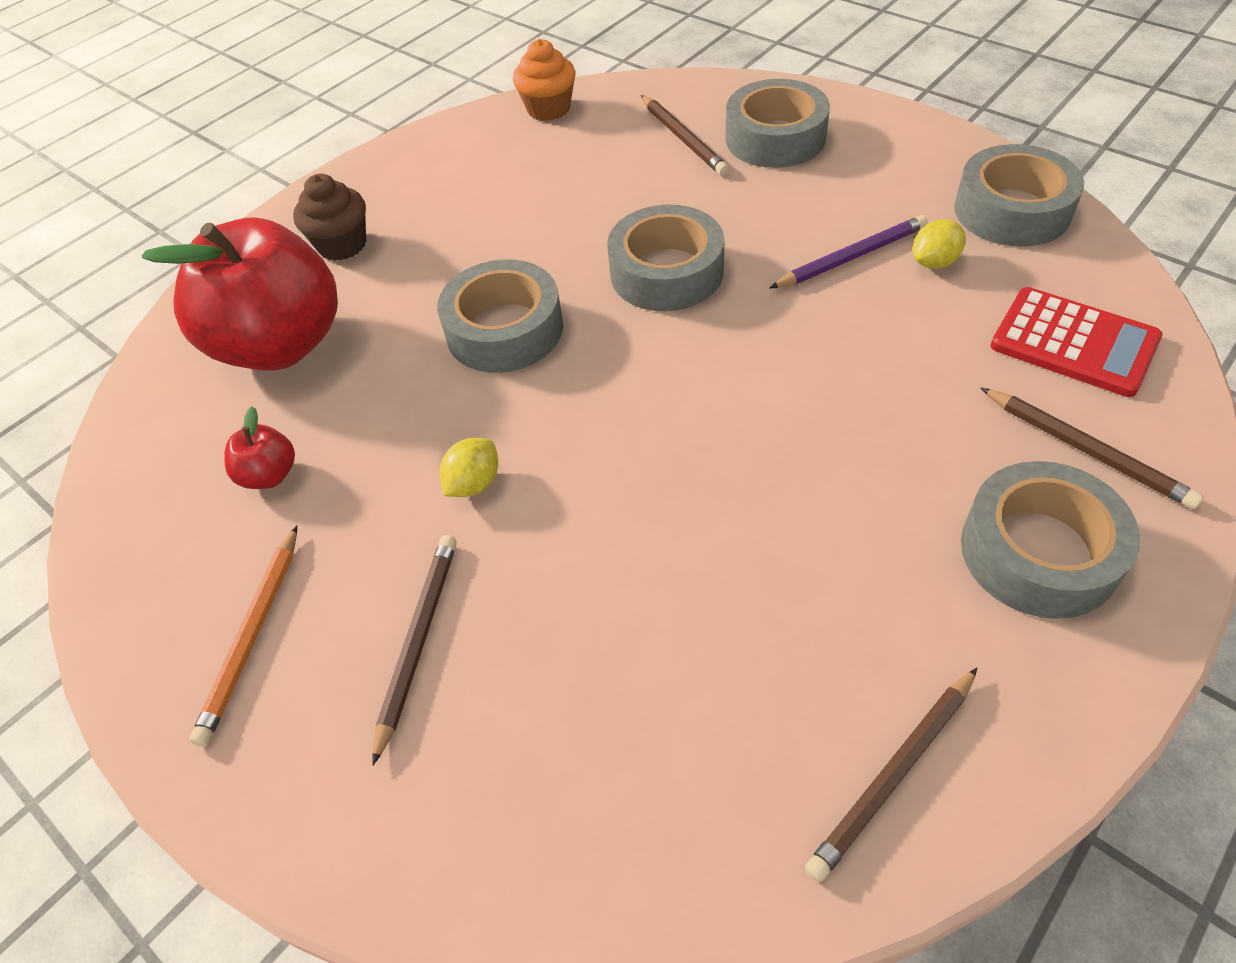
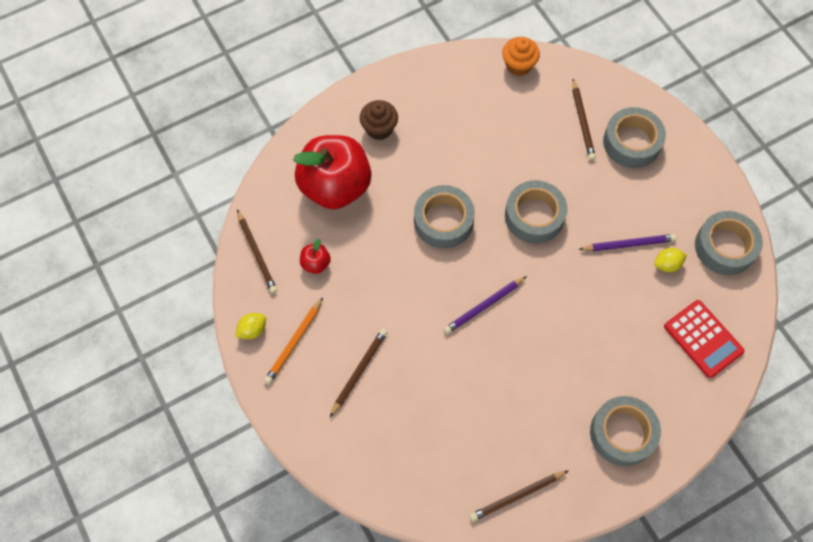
camera: 15 degrees right, 15 degrees up
(474, 483) = (403, 304): yellow lemon -> yellow lemon (252, 330)
(639, 431) = (484, 306): none -> purple pencil
(1086, 450) = (672, 396): brown pencil -> brown pencil (257, 253)

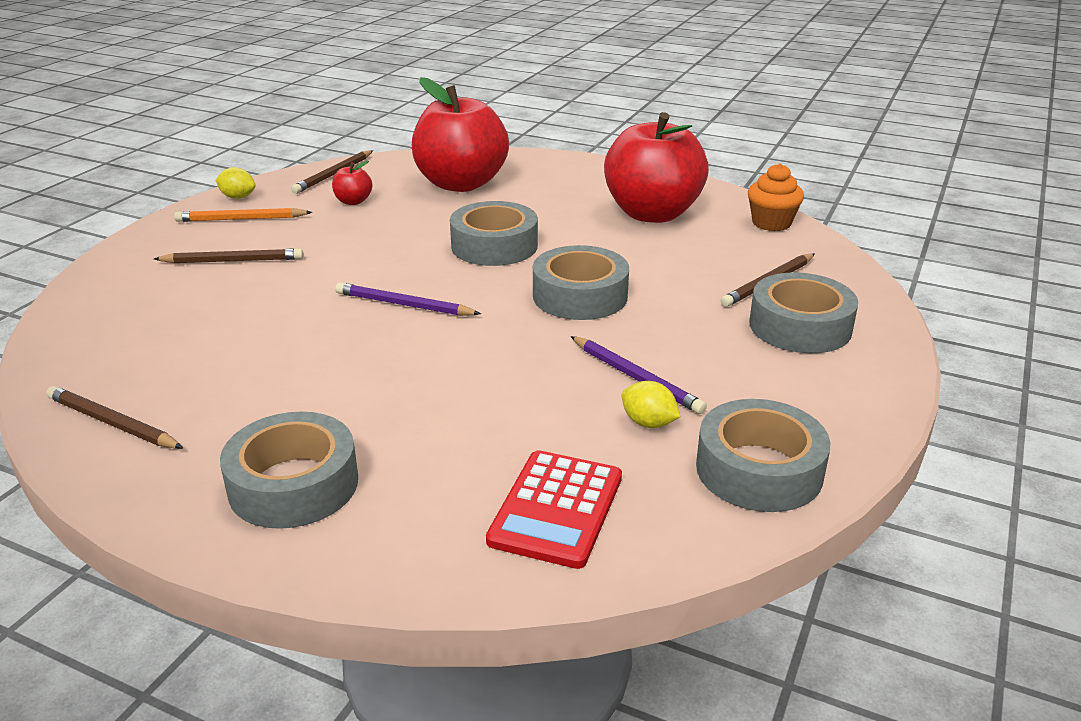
camera: 55 degrees right, 35 degrees down
(379, 128) = (563, 182): brown cupcake -> none
(462, 113) = (652, 213): none -> red apple

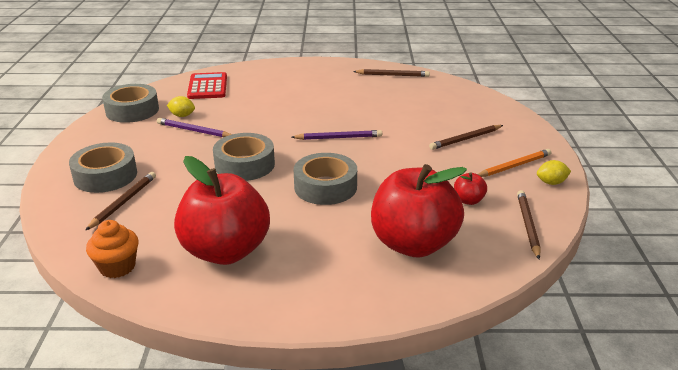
camera: 155 degrees right, 0 degrees up
(293, 484) = (304, 75): grey tape -> none

